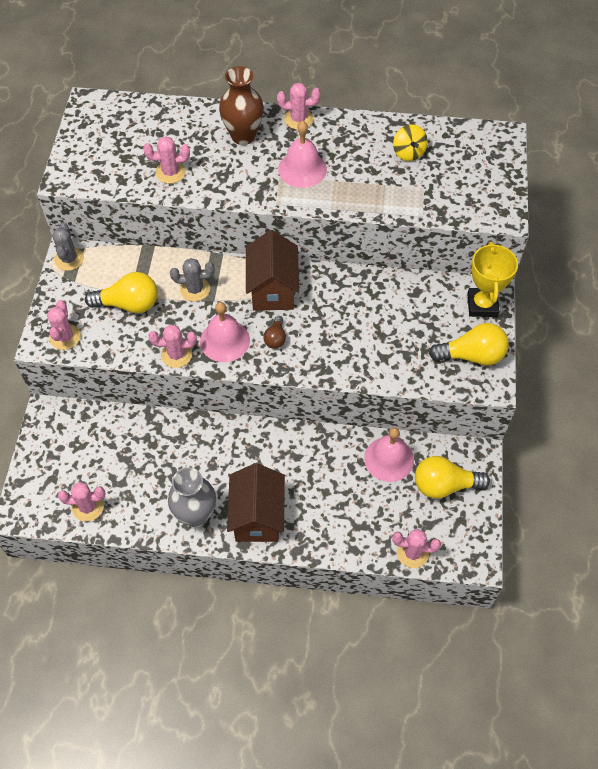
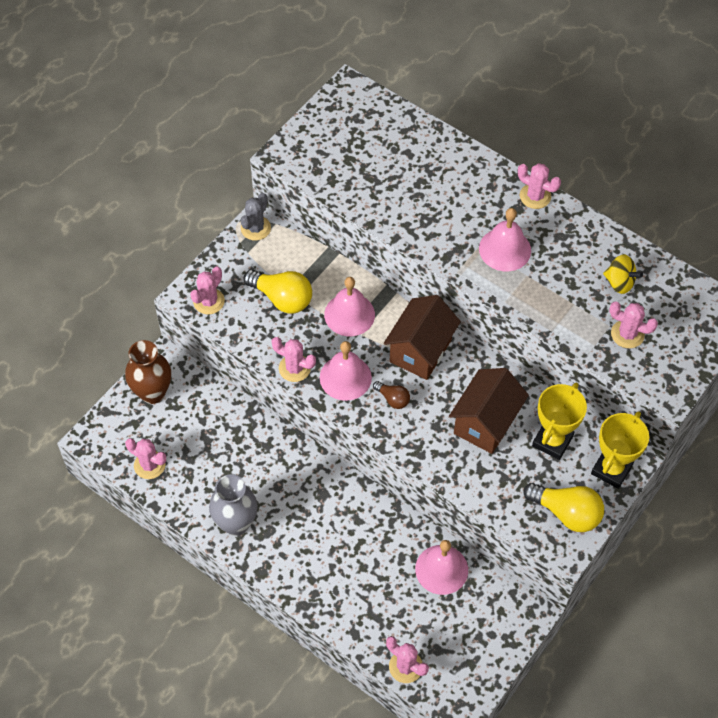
camera: 30 degrees right, 0 degrees up
(170, 172) = (380, 194): pink cactus -> pink cactus (627, 334)
(195, 289) = (349, 314): grey cactus -> pink bell
(243, 136) = (471, 189): brown vase -> brown vase (152, 393)
(257, 516) = (288, 555): brown house -> brown house (485, 423)
(275, 338) = (393, 399): brown light bulb -> brown light bulb turned 90 degrees counterclockwise
(408, 153) = (619, 282): yellow spinning top -> yellow spinning top turned 75 degrees counterclockwise
(423, 307) = (552, 441): none -> yellow trophy
(444, 485) = (477, 622): yellow light bulb -> none

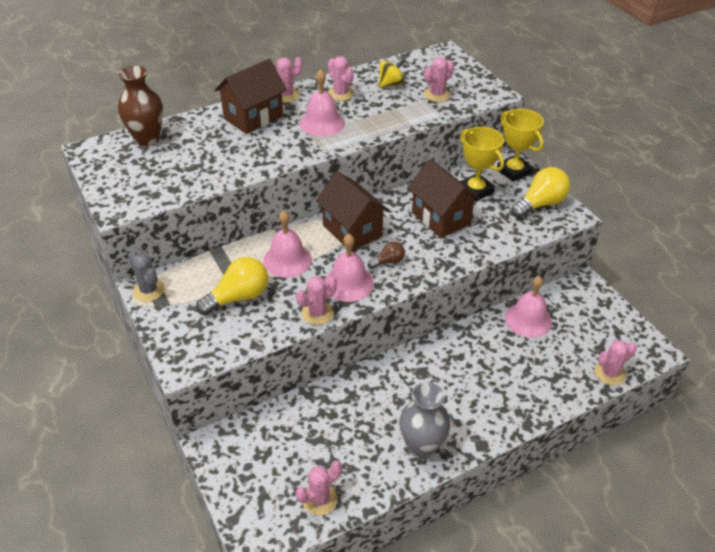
camera: 65 degrees left, 15 degrees down
(152, 393) = (238, 467): brown vase -> brown vase (147, 139)
(209, 301) = (201, 350): pink cactus -> pink cactus (340, 94)
(478, 187) = (253, 117): none -> brown house

